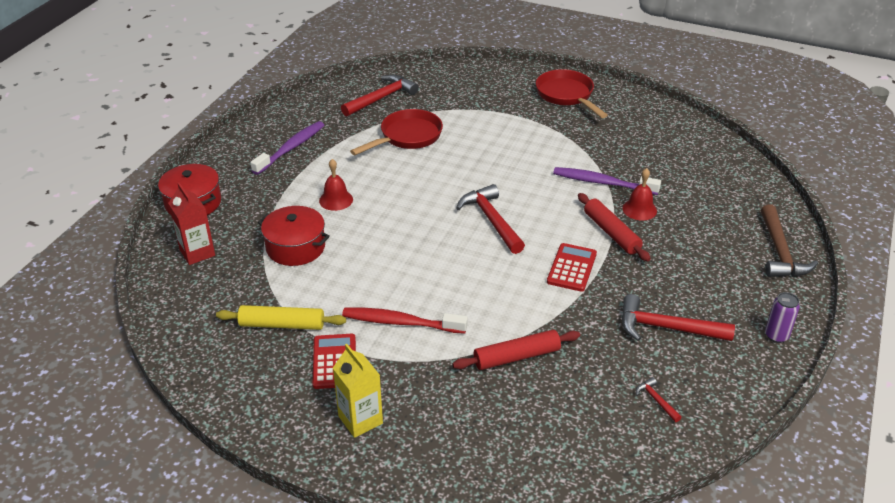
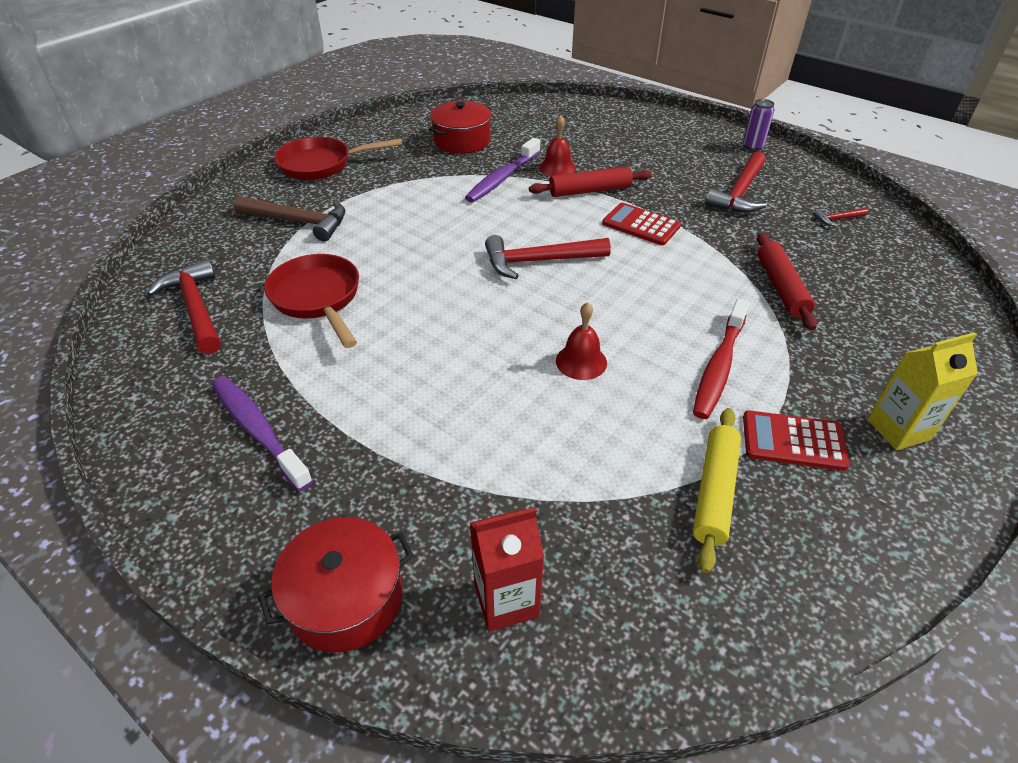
camera: 75 degrees left, 5 degrees up
(295, 247) = (534, 455): red pot -> red pot (462, 141)
(336, 200) = (433, 393): red bell -> red bell (581, 361)
(779, 252) = (643, 119): brown hammer -> brown hammer (298, 222)

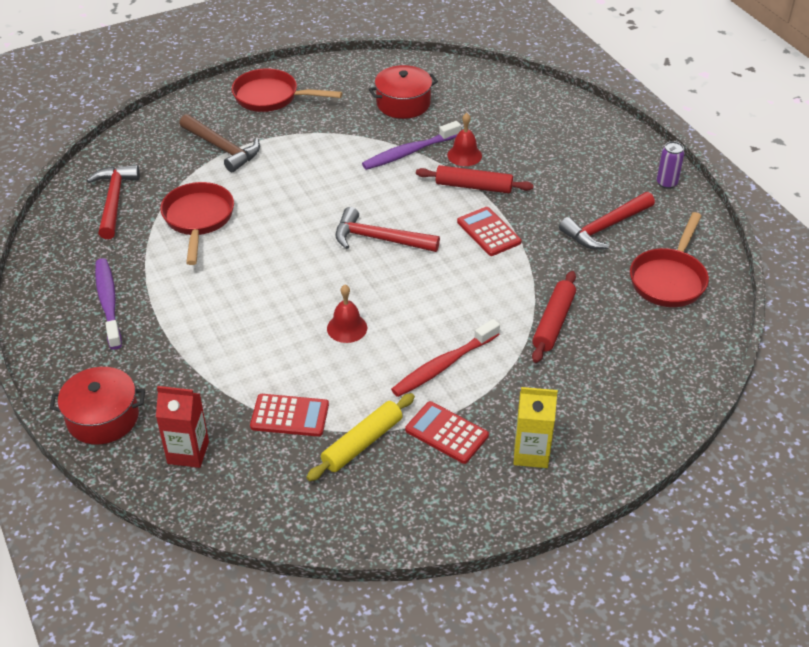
camera: 25 degrees right, 0 degrees up
(600, 491) = (290, 416): none -> red calculator
(837, 219) = (669, 279): red hammer -> red pan

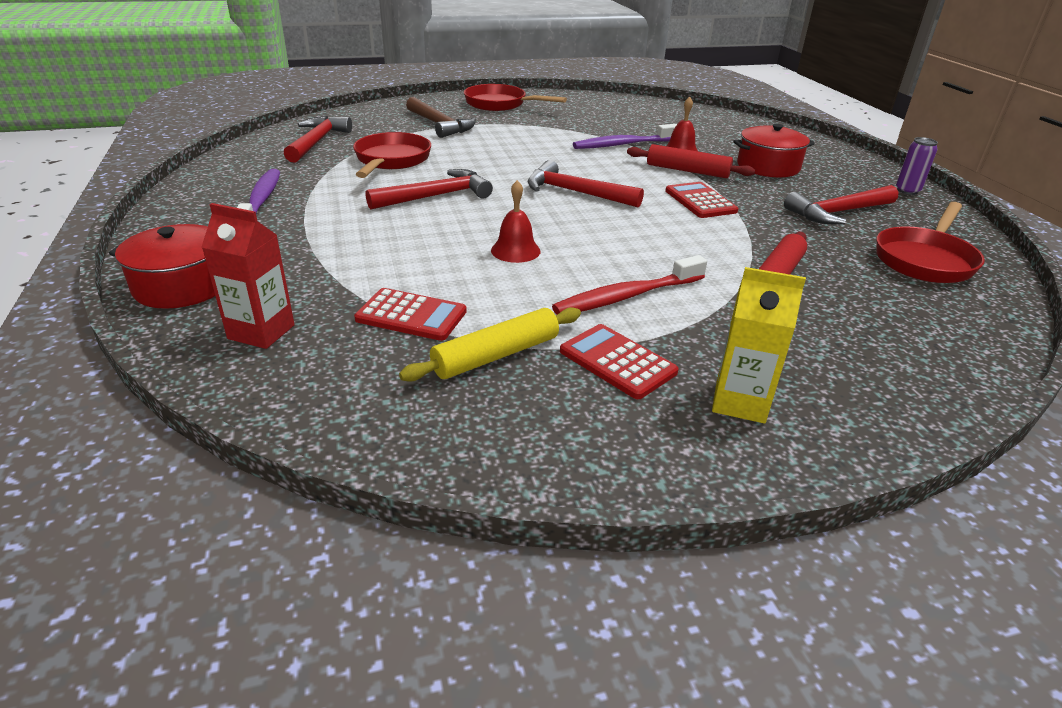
camera: 10 degrees right, 10 degrees down
(258, 267) = (436, 196): none -> red hammer
(403, 103) = (624, 119): red pot -> red pot (768, 167)

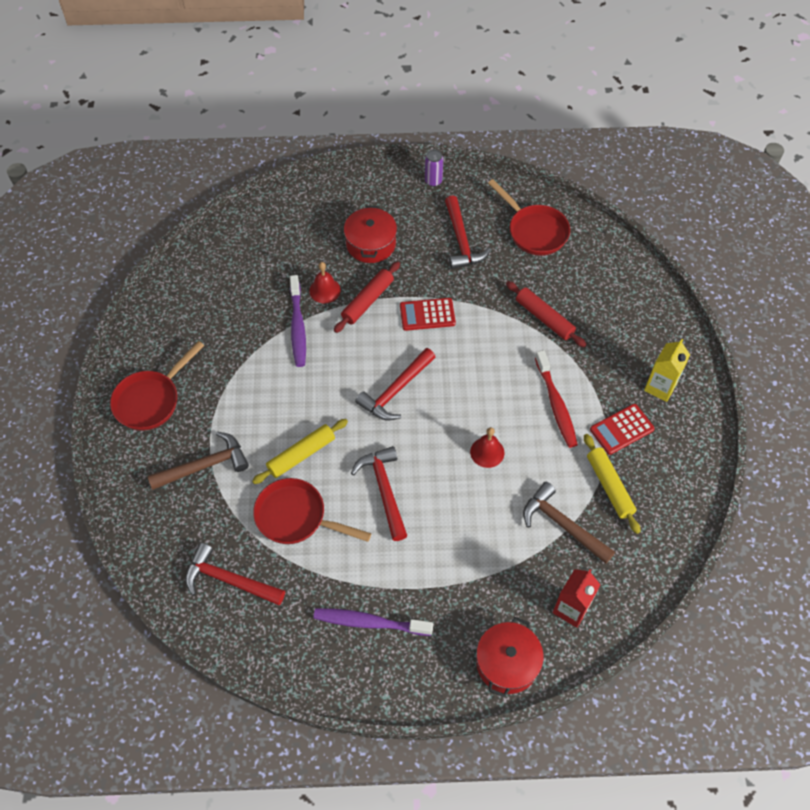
camera: 75 degrees left, 25 degrees up
(411, 315) = (562, 525): red calculator -> brown hammer
(467, 157) = (301, 454): none -> yellow rolling pin

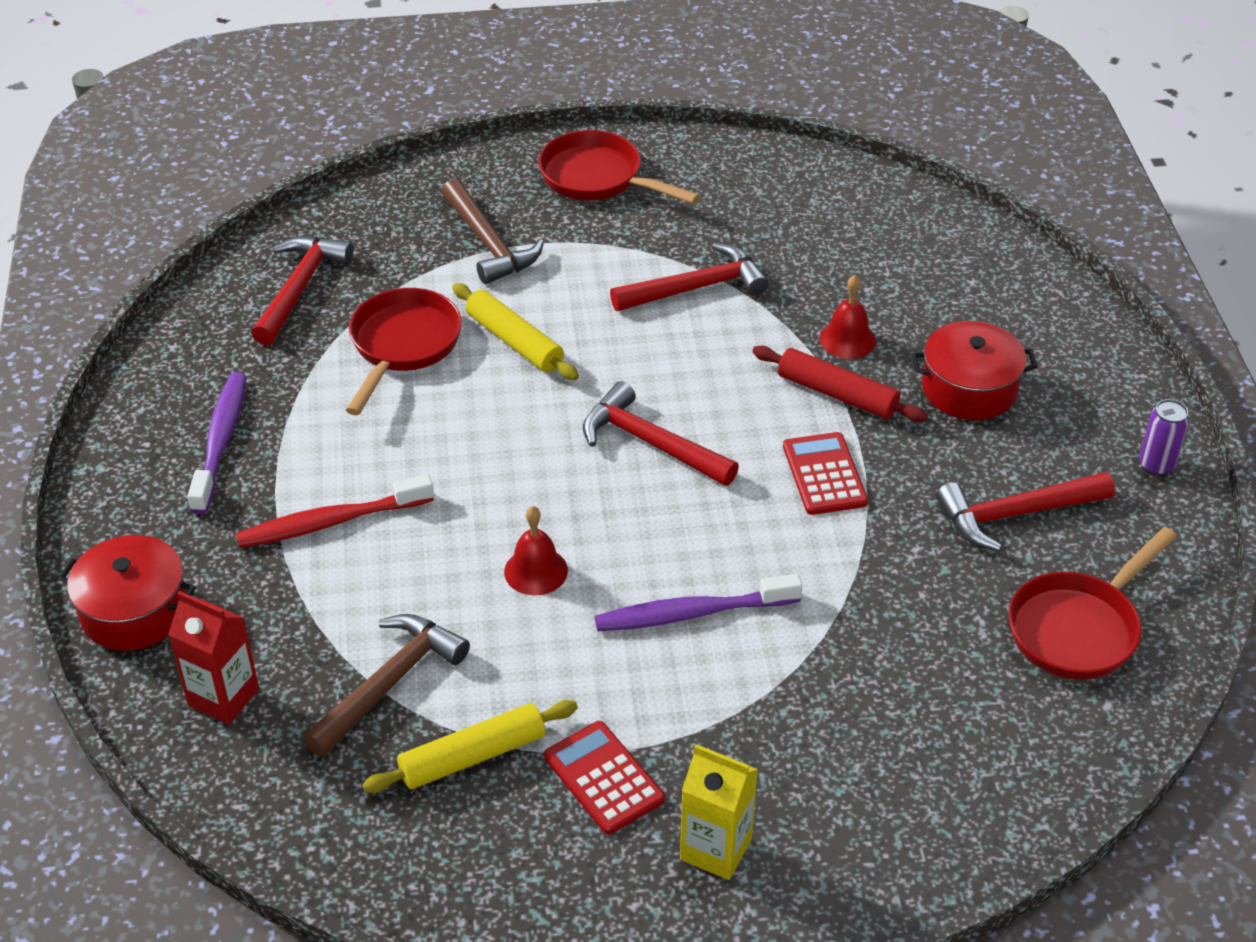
camera: 85 degrees right, 15 degrees down
(297, 326) = (763, 314): purple toothbrush -> purple toothbrush (692, 613)
(384, 490) = (453, 442): red hammer -> red hammer (696, 288)
(544, 318) = (854, 648): red rolling pin -> none
(556, 404) = (650, 670): red toothbrush -> red toothbrush (330, 522)

